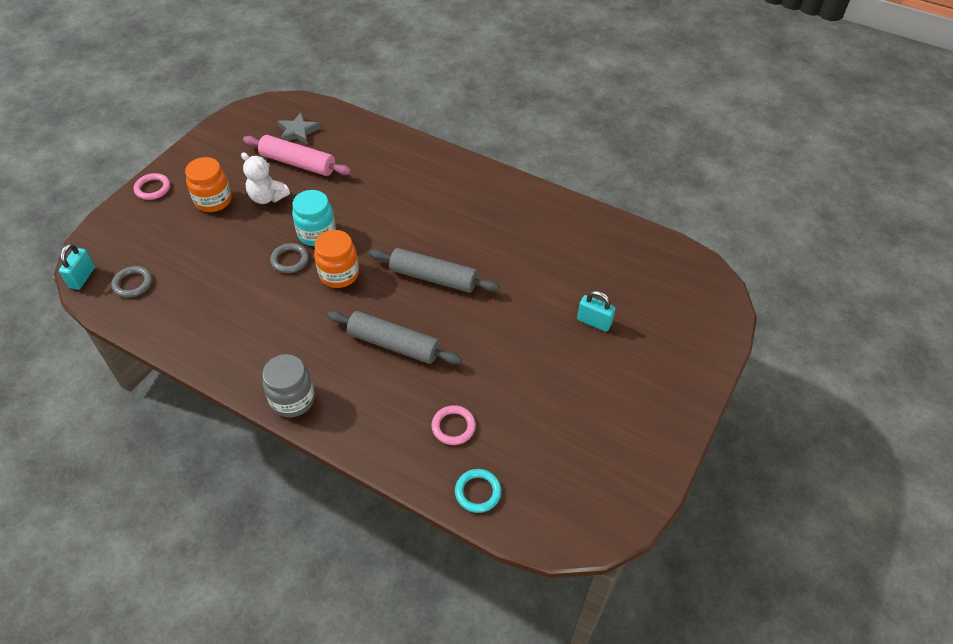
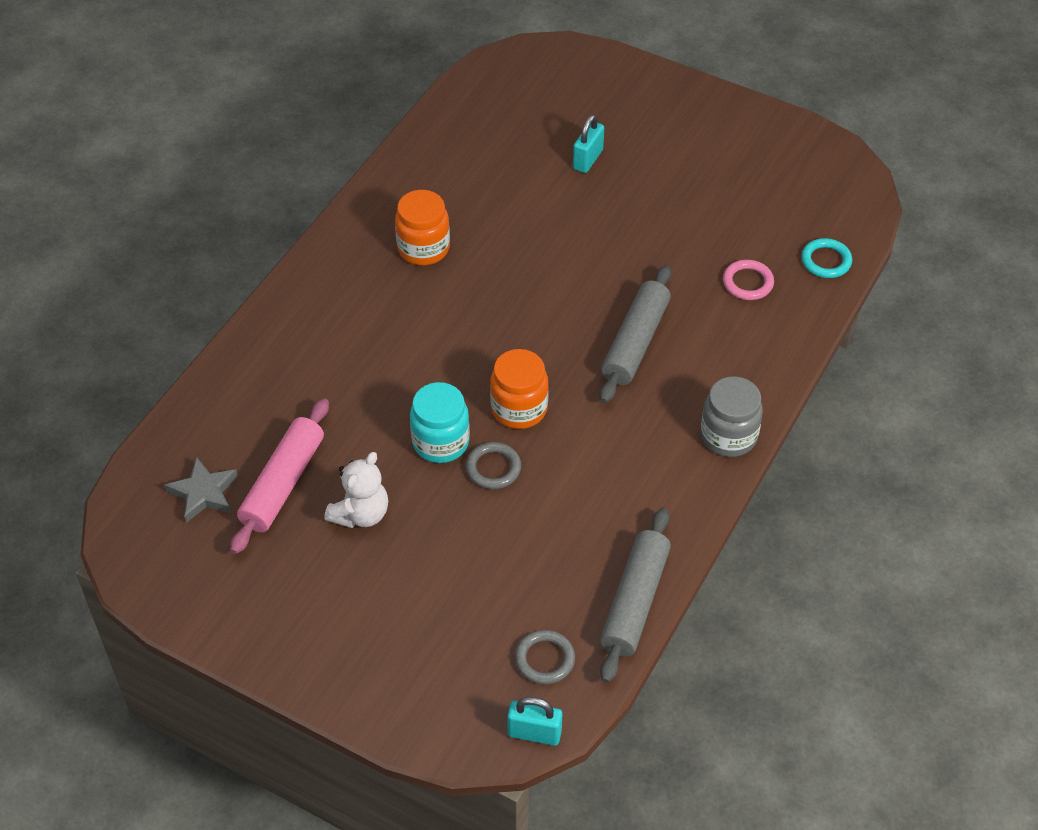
camera: 90 degrees left, 0 degrees up
(153, 188) = (333, 680): pink ring -> none
(213, 200) = (365, 586): orange jar -> orange jar (423, 248)
(433, 277) = (522, 308): grey rolling pin -> grey rolling pin (634, 601)

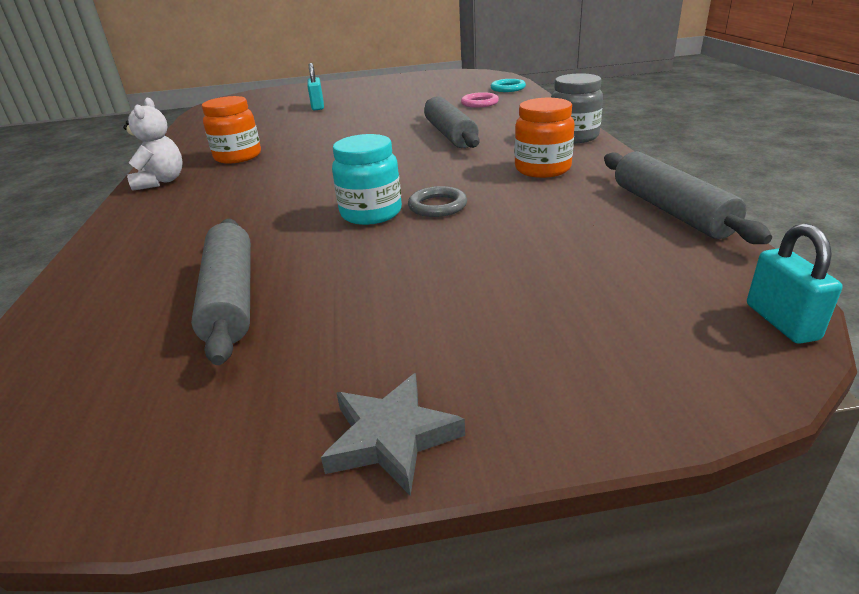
camera: 35 degrees left, 20 degrees down
(203, 493) = (124, 349): grey star -> grey star (391, 437)
(282, 484) = (231, 298): pink rolling pin -> grey rolling pin
(360, 514) = (348, 277): white teddy bear -> white teddy bear (161, 181)
(519, 409) = (413, 178): orange jar -> orange jar (542, 169)
(534, 733) = (781, 322): turquoise padlock -> turquoise padlock turned 75 degrees counterclockwise
(545, 659) = (679, 271): grey ring -> none

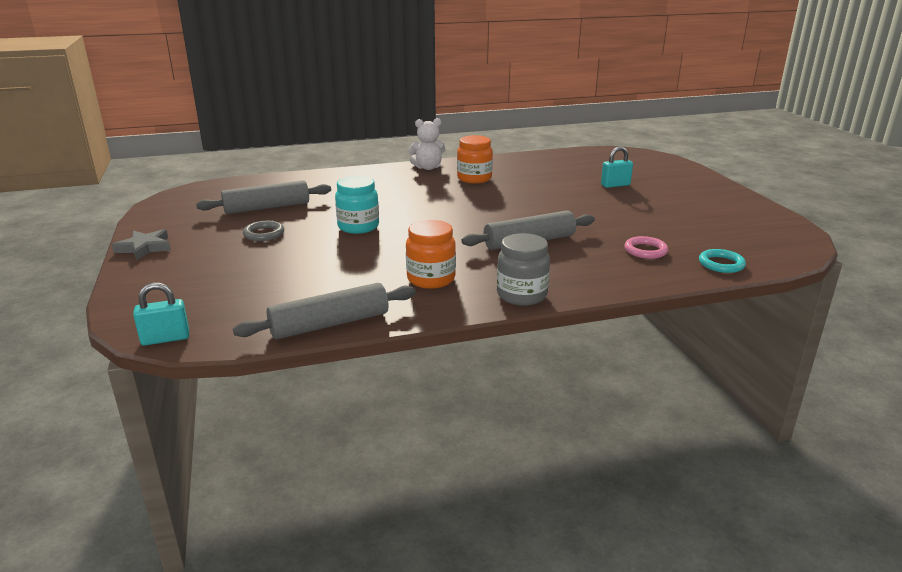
camera: 80 degrees right, 5 degrees down
(437, 206) = (364, 244): grey ring -> grey ring (264, 234)

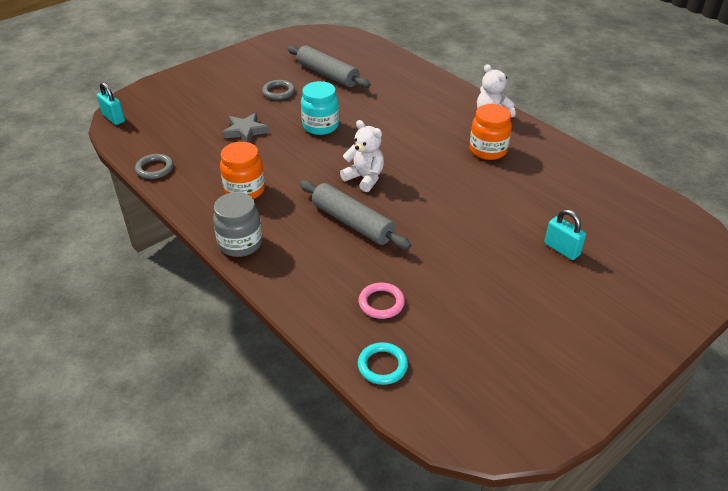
camera: 65 degrees right, 15 degrees up
(144, 248) = (227, 60): grey star -> grey star (245, 131)
(330, 324) = (155, 169): grey rolling pin -> grey ring
(467, 225) = (364, 178): none -> white teddy bear

